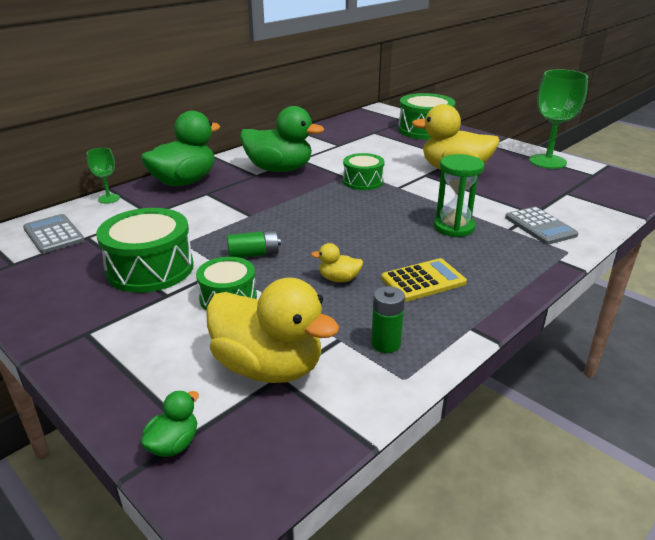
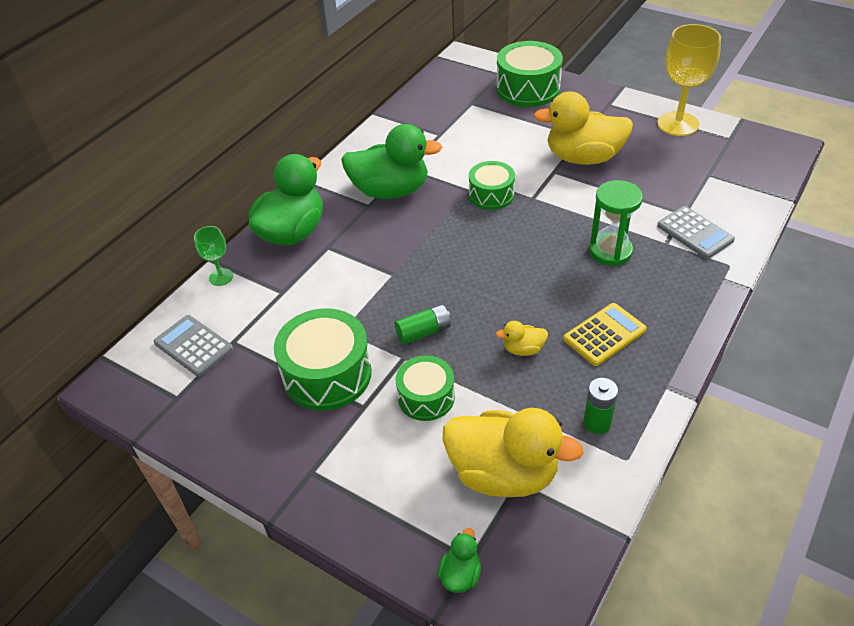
camera: 10 degrees left, 15 degrees up
(547, 161) = (678, 124): green goblet -> yellow goblet

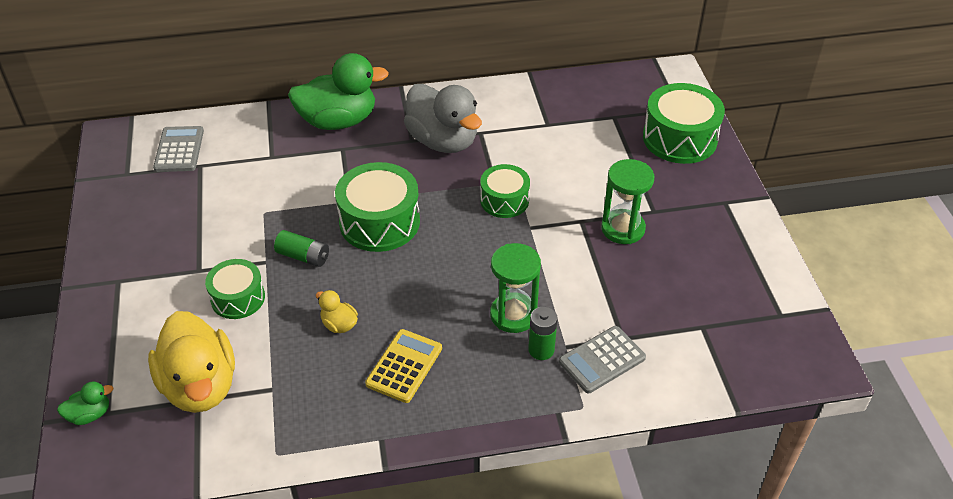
camera: 45 degrees right, 0 degrees up
(221, 277) = (256, 117): green goblet -> none
(327, 374) = (213, 231): green drum -> green drum (379, 222)
(390, 191) = (443, 141): green duck -> grey duck
(583, 158) = (623, 228): yellow duck -> green hourglass
(597, 423) = (299, 414): green battery -> green battery (541, 350)
(604, 335) = (404, 366): yellow calculator -> yellow calculator turned 75 degrees counterclockwise
(678, 124) = (756, 265): yellow goblet -> none
(695, 233) = (602, 360): grey calculator -> grey calculator turned 45 degrees clockwise

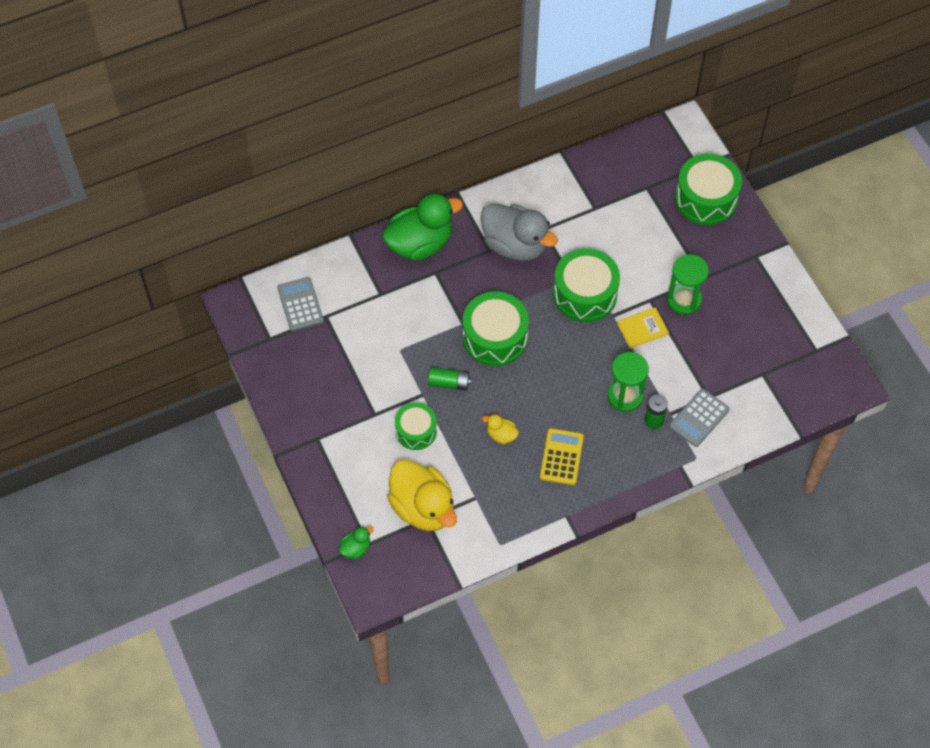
camera: 15 degrees left, 15 degrees up
(504, 200) = (585, 294): green drum -> green drum, size x1.61
(561, 248) = (642, 329): none -> yellow book

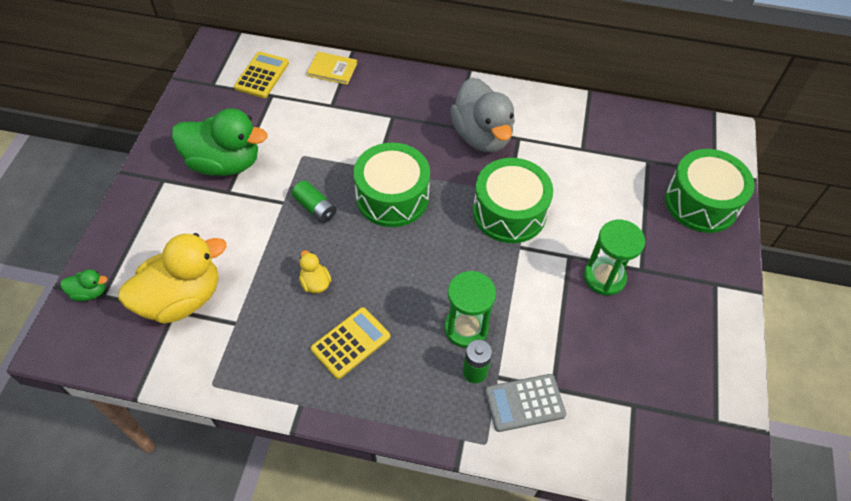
camera: 35 degrees right, 5 degrees down
(300, 304) = (262, 75): grey calculator -> yellow calculator
(416, 431) = (246, 228): green drum -> none
(420, 244) = (401, 88): green duck -> green duck (224, 163)
(423, 508) = (182, 298): yellow duck -> yellow duck turned 120 degrees counterclockwise
(642, 329) = (538, 277): yellow book -> yellow book (332, 69)

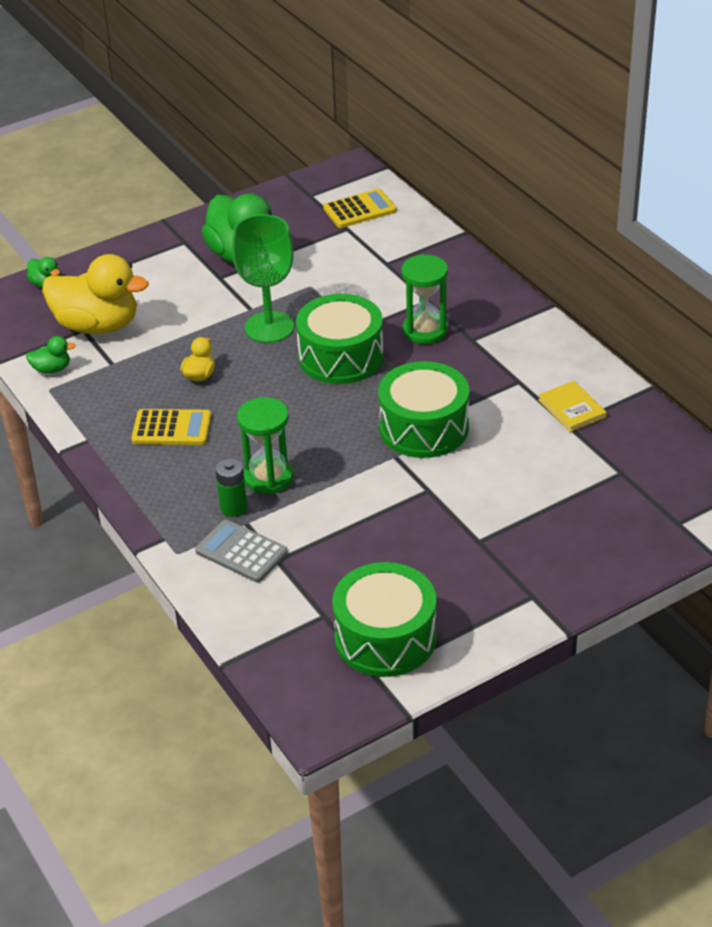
camera: 50 degrees right, 15 degrees down
(192, 365) = (52, 369): none -> green duck
(315, 208) = (269, 327): green battery -> green goblet
(332, 69) = (426, 237): yellow book -> yellow book (572, 408)
(481, 136) = (486, 360): grey duck -> none
(604, 277) = (435, 523): green hourglass -> green hourglass (425, 330)
(701, 202) = (621, 535): green drum -> green drum (385, 637)

